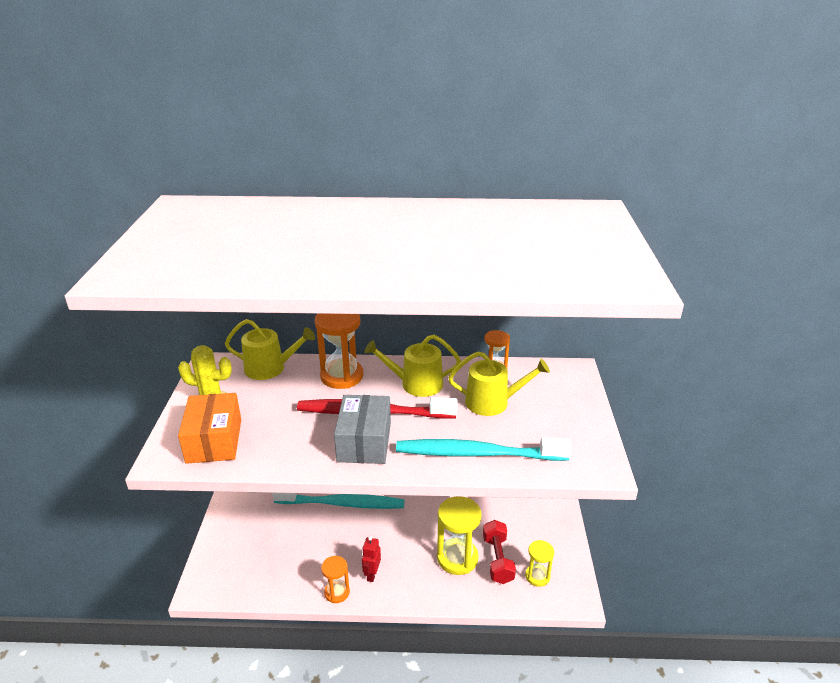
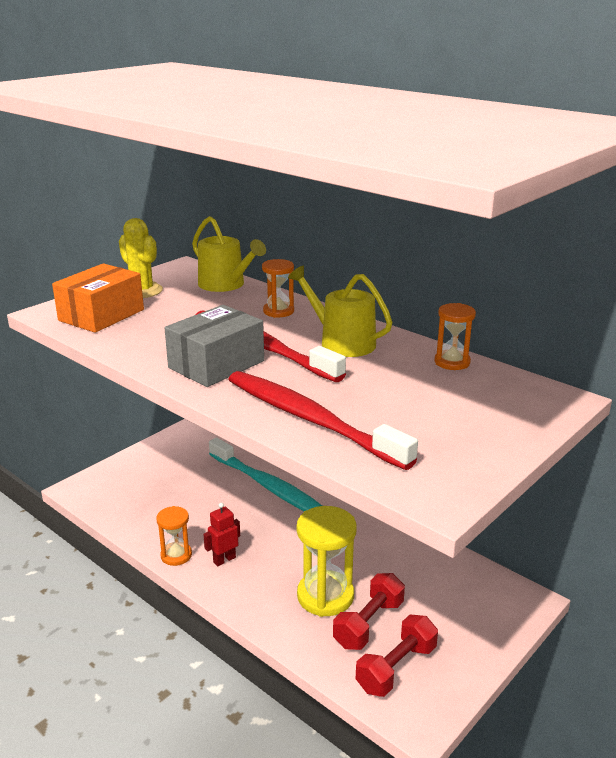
camera: 40 degrees right, 5 degrees down
(341, 376) = (278, 311): orange hourglass -> orange hourglass, size x0.58
(478, 454) = (311, 420): turquoise toothbrush -> red toothbrush
(492, 402) = (401, 387): yellow watering can -> none
(537, 576) = (396, 668): yellow hourglass -> red dumbbell

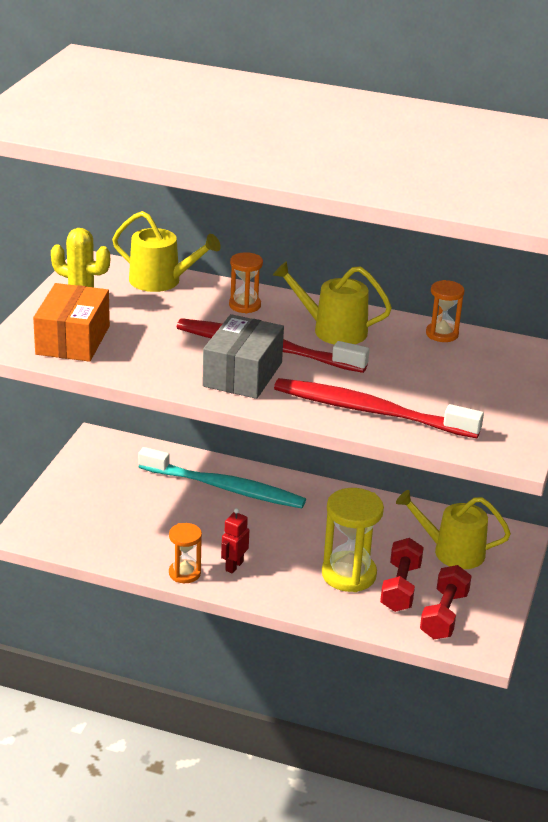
camera: 25 degrees left, 5 degrees up
(446, 599) = (452, 551): none -> yellow watering can

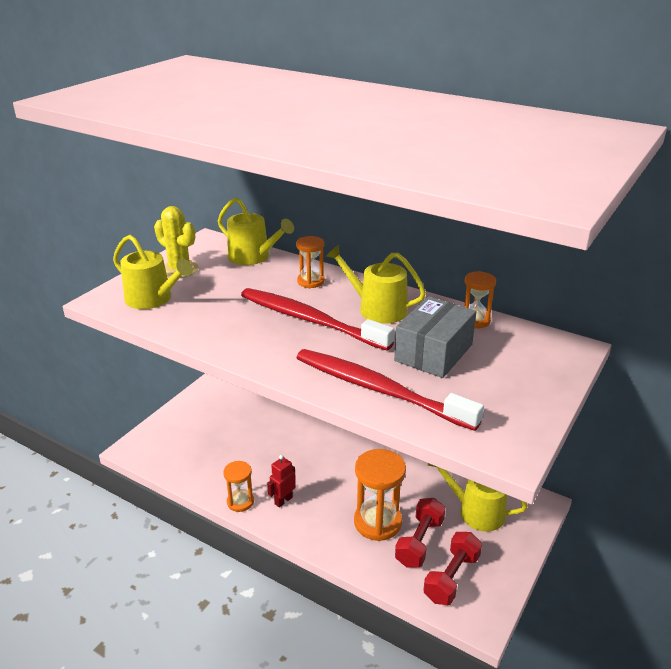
camera: 15 degrees right, 0 degrees up
(73, 340) = (153, 299): orange box -> yellow watering can
(224, 487) = (302, 427): turquoise toothbrush -> none
(242, 374) = (277, 342): grey box -> grey box (433, 352)
(348, 574) = (377, 522): yellow hourglass -> orange hourglass

